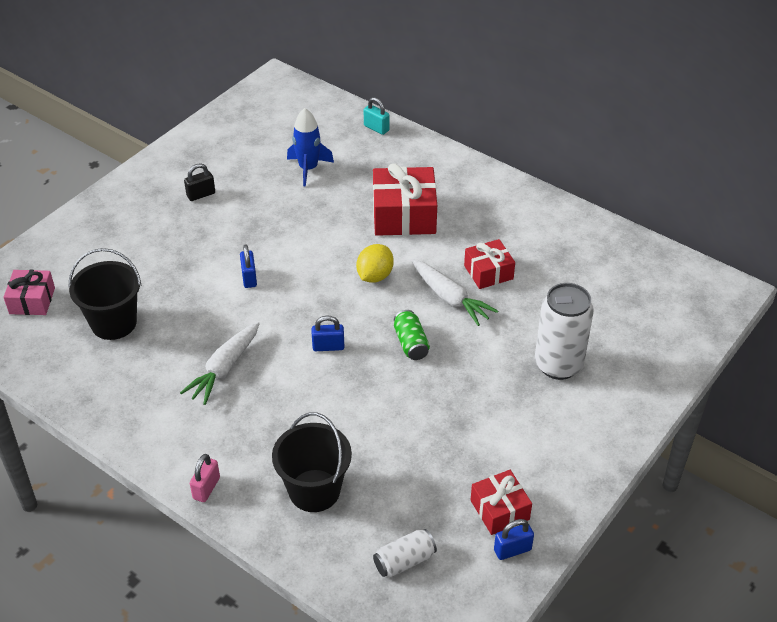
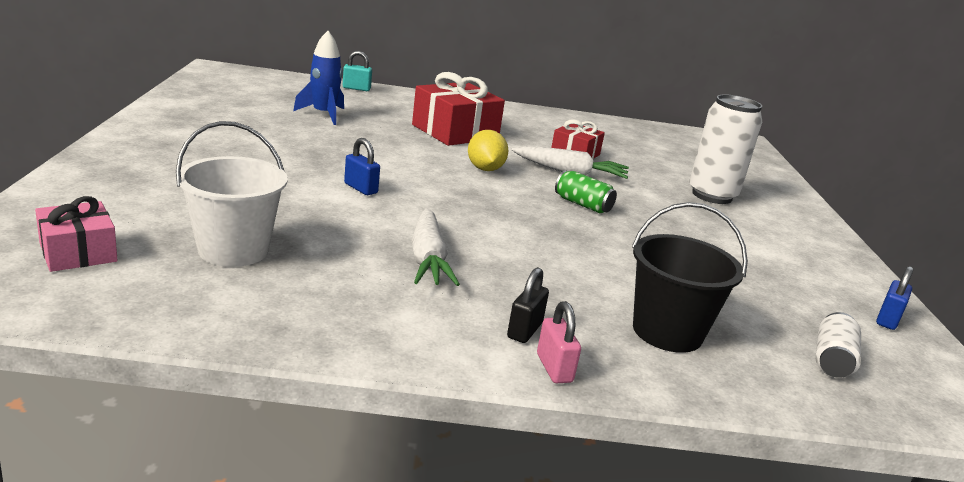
camera: 40 degrees left, 20 degrees down
(114, 323) = (233, 250): black bucket -> white bucket
(201, 194) = (225, 140): black padlock -> black padlock (524, 330)
(328, 346) = (513, 221): blue padlock -> none
(499, 510) = (831, 295): red gift -> none

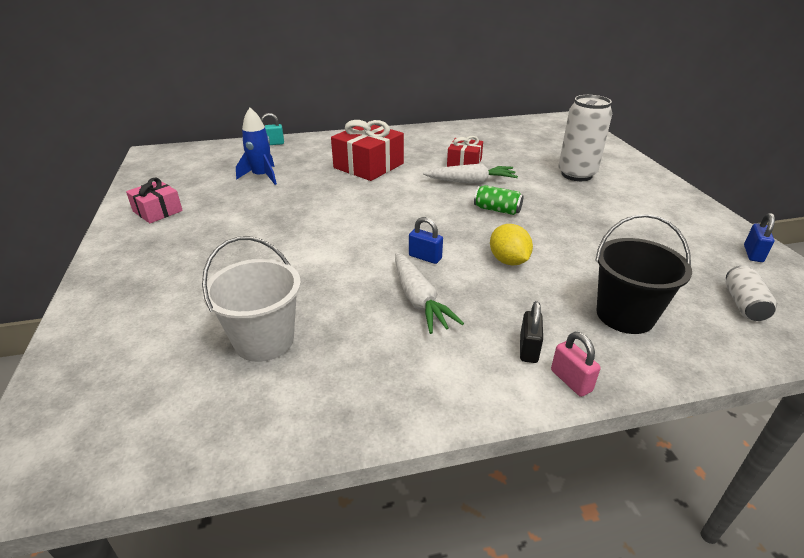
camera: 10 degrees left, 10 degrees up
(78, 252) = (134, 387): pink gift -> pink gift (158, 211)
(361, 188) = (329, 243): blue padlock -> blue padlock (425, 257)
(485, 169) = (410, 196): yellow lemon -> yellow lemon (508, 261)

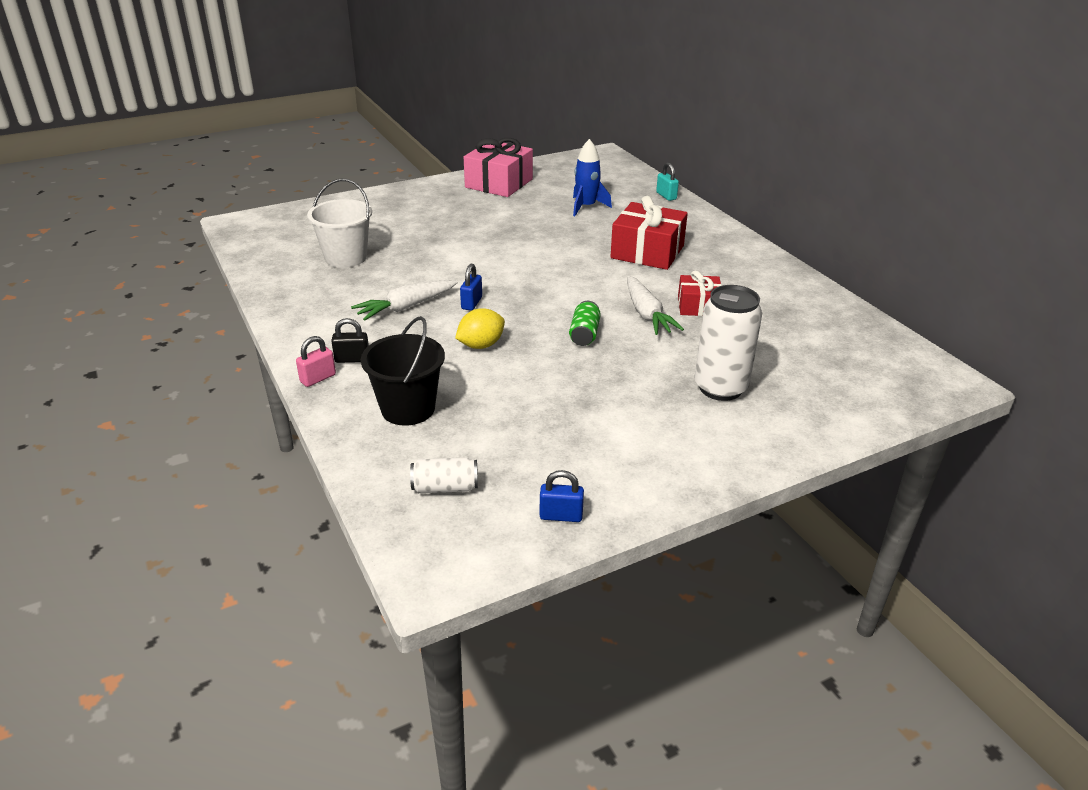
camera: 75 degrees right, 0 degrees up
(158, 211) = (499, 183): pink gift -> pink gift, size x1.68

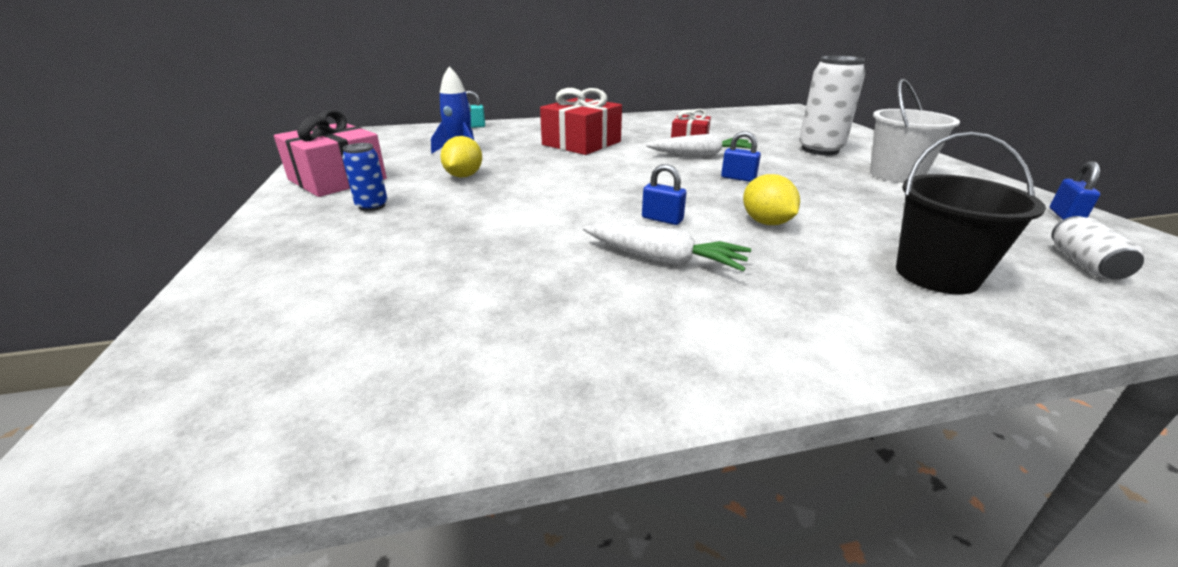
camera: 75 degrees left, 5 degrees down
(318, 378) = (895, 346): pink padlock -> none
(346, 257) = (463, 301): white bucket -> white bucket (896, 175)
(352, 359) = (822, 310): black padlock -> none
(406, 307) = (663, 259): white carrot -> white carrot turned 45 degrees counterclockwise
(456, 206) = (372, 206): none -> blue can
(527, 220) = (464, 176): none -> yellow lemon
(584, 334) = (738, 178): green can -> blue padlock

